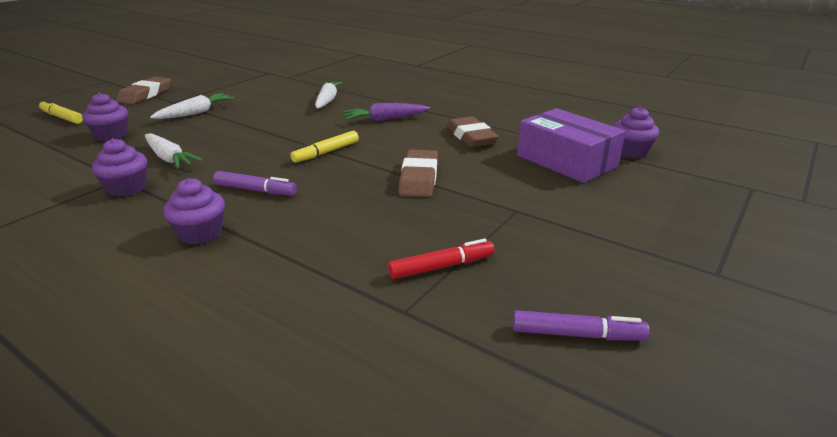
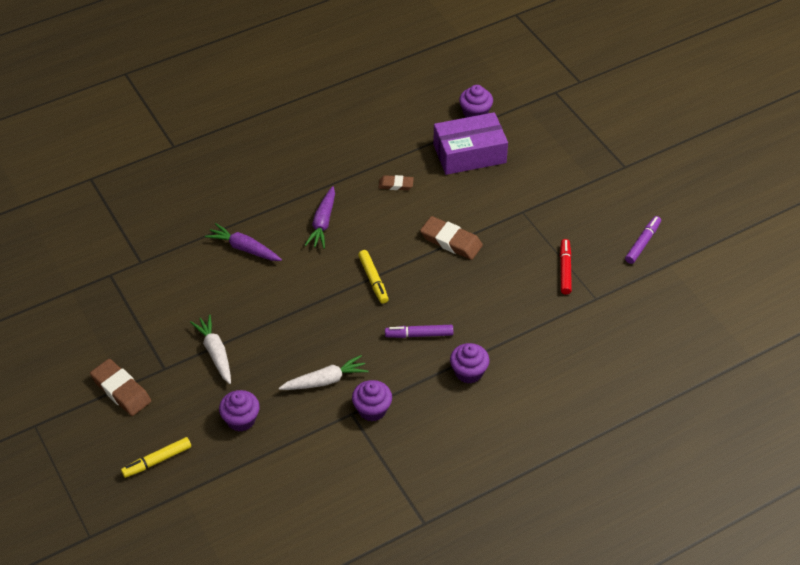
camera: 65 degrees left, 20 degrees up
(255, 190) = (419, 335): purple marker -> purple marker turned 135 degrees counterclockwise
(327, 100) = (244, 248): white carrot -> purple carrot
(471, 137) = (396, 185): brown eraser -> brown eraser, size x0.59

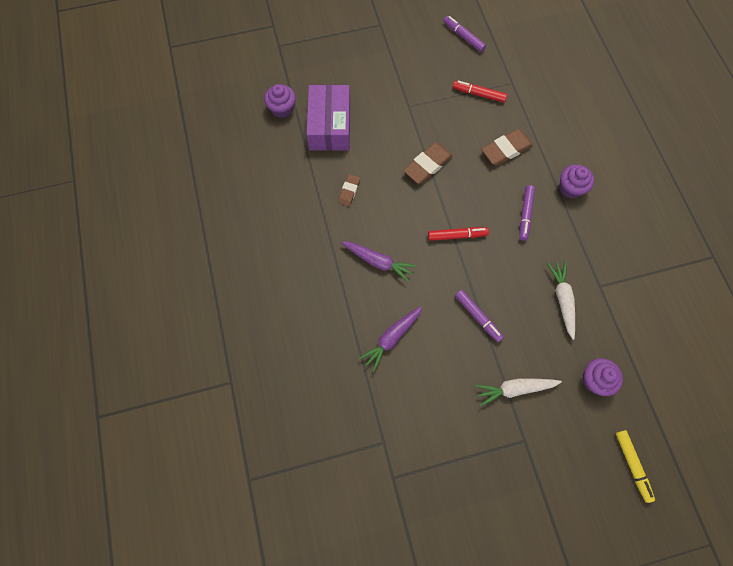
camera: 75 degrees left, 20 degrees up
(121, 390) = (545, 488): brown eraser -> brown eraser (506, 149)
(285, 312) = (478, 317): none -> purple marker
(372, 409) = (598, 269): purple cupcake -> none
(373, 280) = (457, 236): yellow marker -> red marker

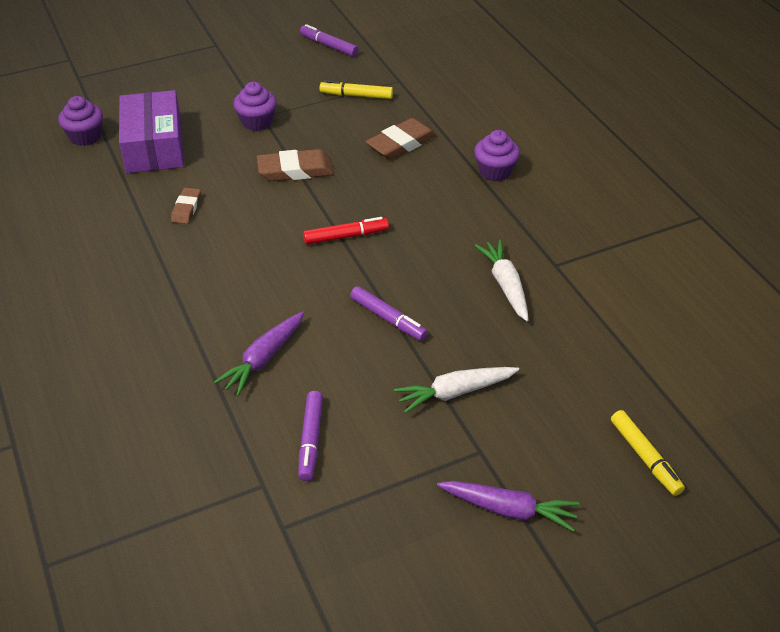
camera: 10 degrees left, 25 degrees down
(378, 262) = (235, 277): purple carrot -> purple carrot (508, 510)
(427, 165) = (295, 170): brown eraser -> brown eraser turned 45 degrees clockwise
(479, 94) = (356, 95): red marker -> yellow marker
(525, 215) = (438, 204): purple marker -> purple marker (310, 440)
(595, 380) = (569, 367): purple cupcake -> purple cupcake (257, 122)

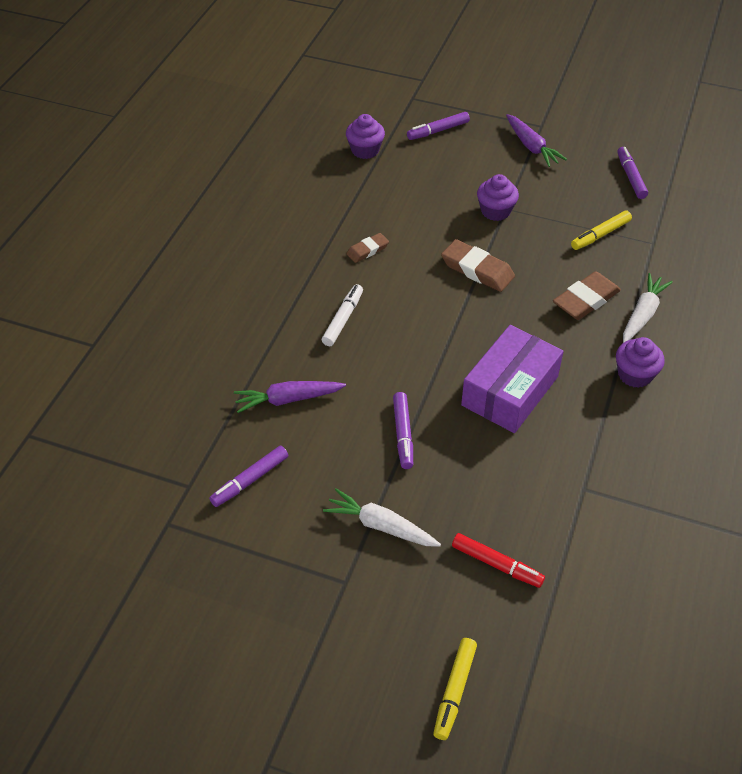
camera: 45 degrees right, 5 degrees up
(133, 90) = (438, 131): none -> purple marker
(154, 146) = (401, 186): purple box -> purple box (510, 391)
(232, 271) = (343, 319): none -> white marker
(346, 236) = (450, 348): red marker -> red marker (496, 564)
(356, 95) = (600, 235): yellow marker -> yellow marker turned 90 degrees counterclockwise
(401, 144) = (586, 300): brown eraser -> brown eraser turned 45 degrees counterclockwise
(505, 285) = (521, 474): white carrot -> white carrot (642, 314)
(508, 510) = (312, 639): purple carrot -> purple carrot (531, 147)

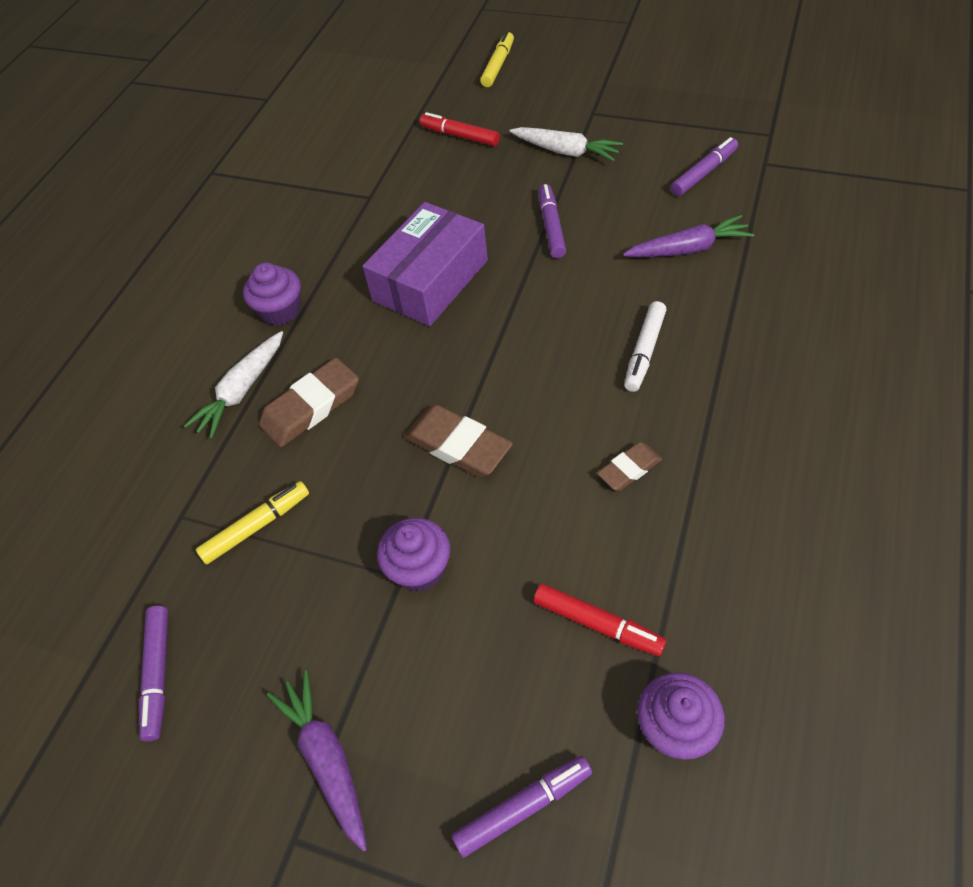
camera: 175 degrees left, 5 degrees up
(397, 185) = (597, 624): none -> red marker

